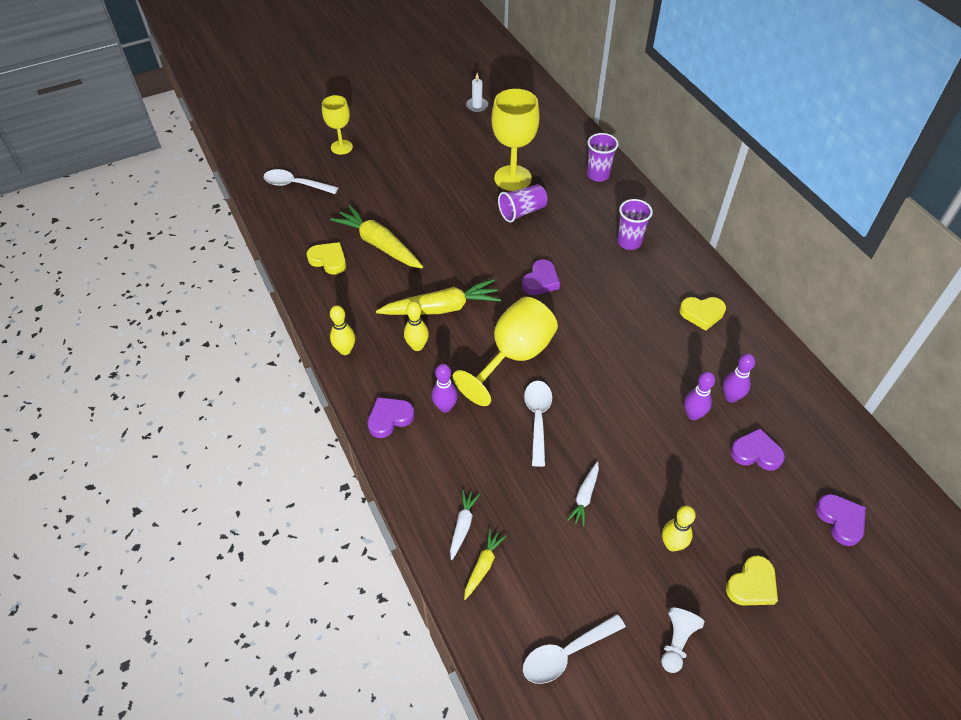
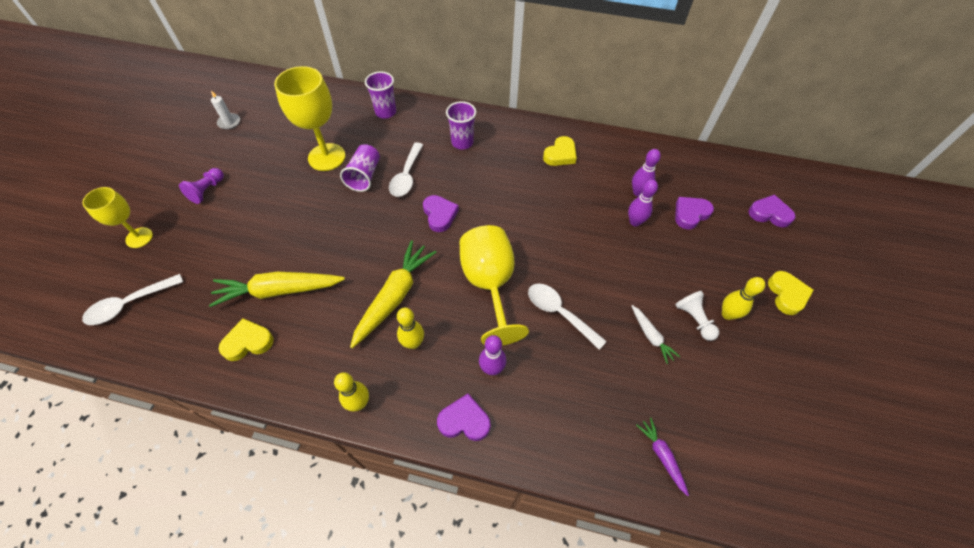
camera: 50 degrees left, 5 degrees up
(389, 418) = (464, 421): purple heart -> purple heart turned 90 degrees clockwise
(410, 145) = (207, 190): none -> purple pawn
(462, 526) = (614, 443): white carrot -> none
(483, 566) = (661, 456): yellow carrot -> purple carrot
(566, 653) = (775, 453): white spoon -> white spoon (406, 176)
(677, 642) = (805, 372): white pawn -> white pawn (694, 319)

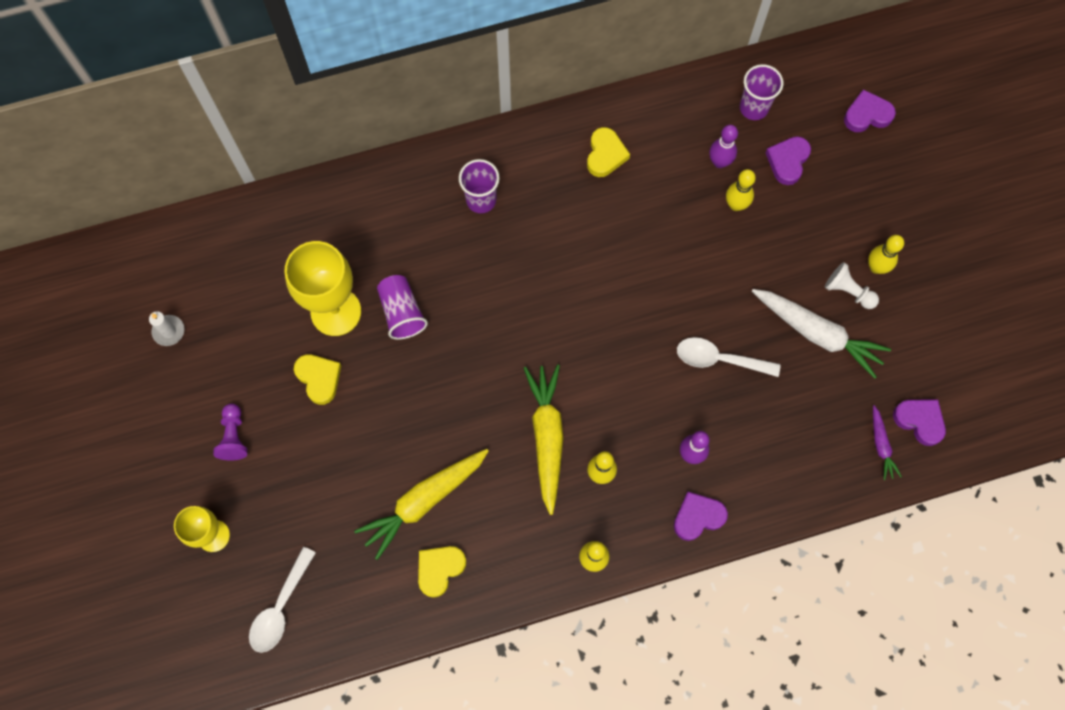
camera: 30 degrees left, 15 degrees up
(385, 112) = (354, 205): purple cup -> purple cup (754, 108)
(406, 176) = (450, 284): white spoon -> none
(439, 215) = (524, 315): purple heart -> purple heart (919, 421)
(489, 284) = (632, 368): yellow goblet -> none
(635, 222) = (736, 205): purple bowling pin -> yellow bowling pin
(651, 336) = (817, 333): white carrot -> white carrot, size x1.98
(661, 456) = (881, 445): purple carrot -> purple carrot turned 135 degrees counterclockwise
(787, 294) = (921, 211): yellow heart -> yellow heart (319, 378)

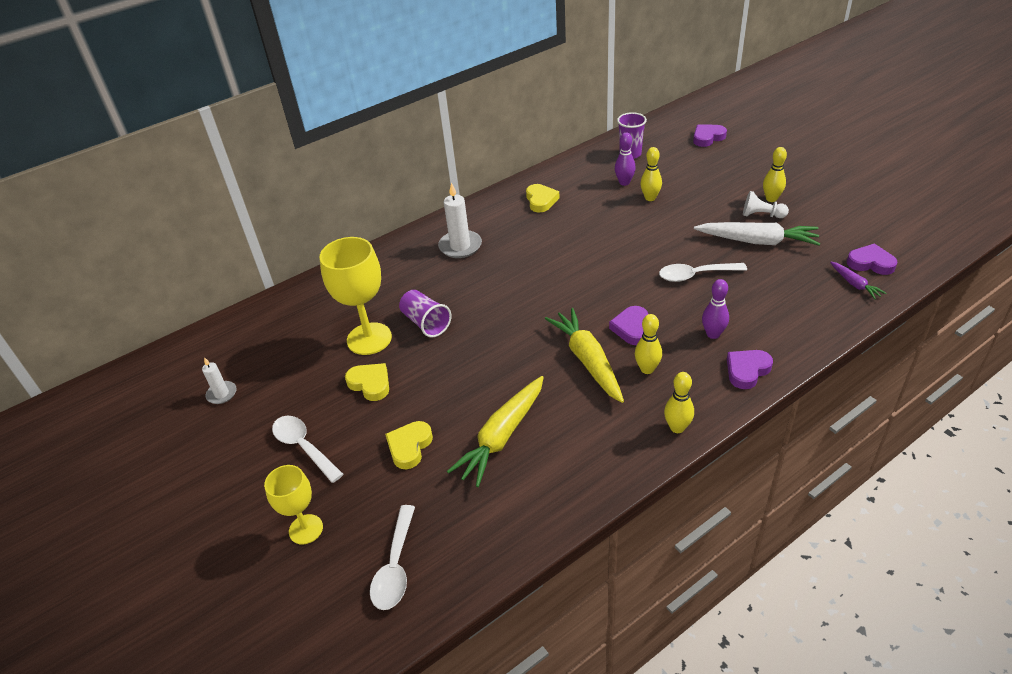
camera: 15 degrees left, 30 degrees down
(234, 436) = (304, 447): purple pawn -> white spoon
(439, 569) = (541, 482): yellow heart -> yellow heart (409, 447)
(481, 200) = (460, 246): purple cup -> white candle
(788, 161) = (671, 170): purple heart -> purple heart (632, 328)

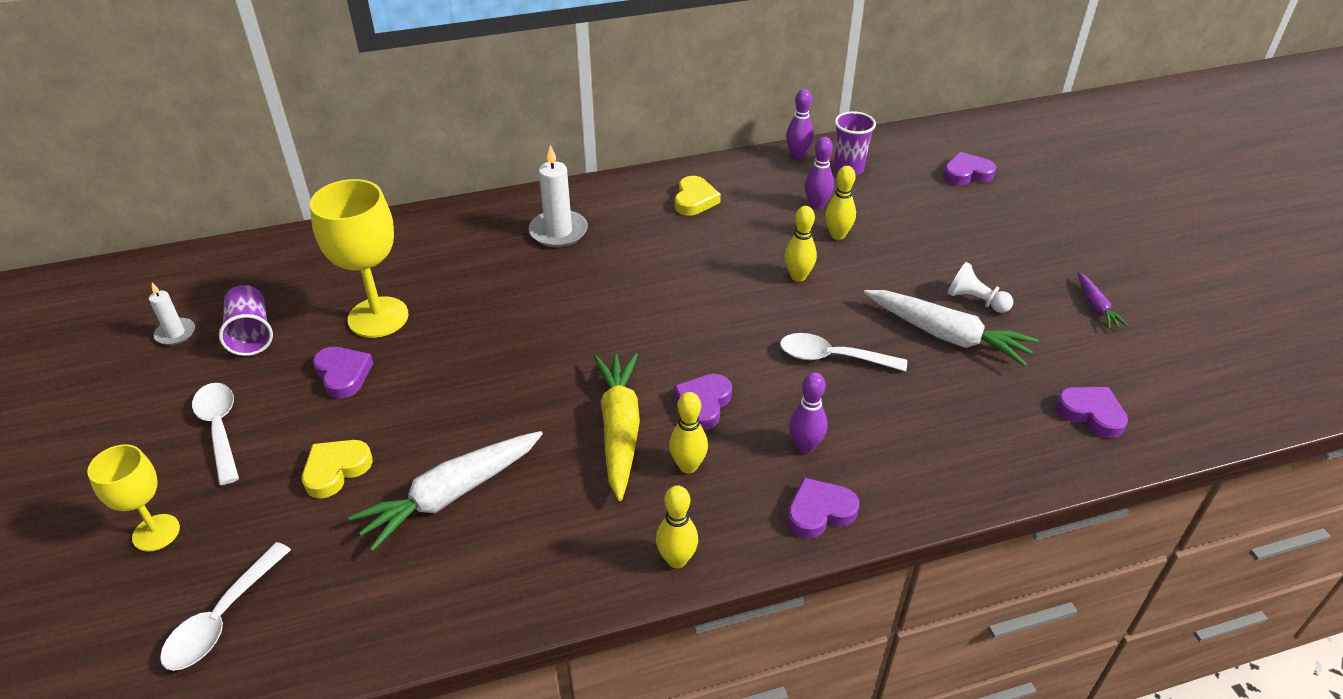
camera: 15 degrees right, 0 degrees up
(370, 384) = (343, 375): yellow heart -> purple heart
(426, 323) = (455, 318): purple cup -> purple cup (251, 334)
(502, 436) = (451, 495): yellow carrot -> white carrot
(591, 154) = (797, 155): none -> purple bowling pin
(771, 199) = (1003, 282): yellow bowling pin -> yellow bowling pin (798, 276)
(854, 284) = (1048, 437): purple carrot -> purple carrot (1096, 306)

